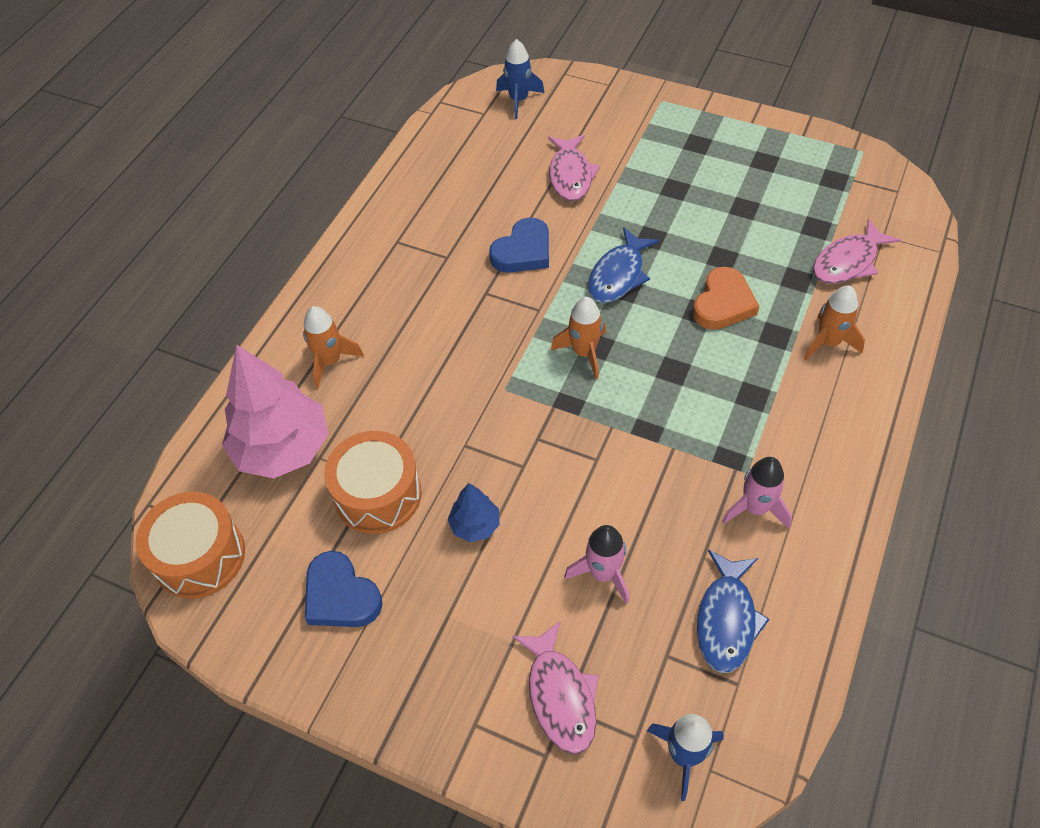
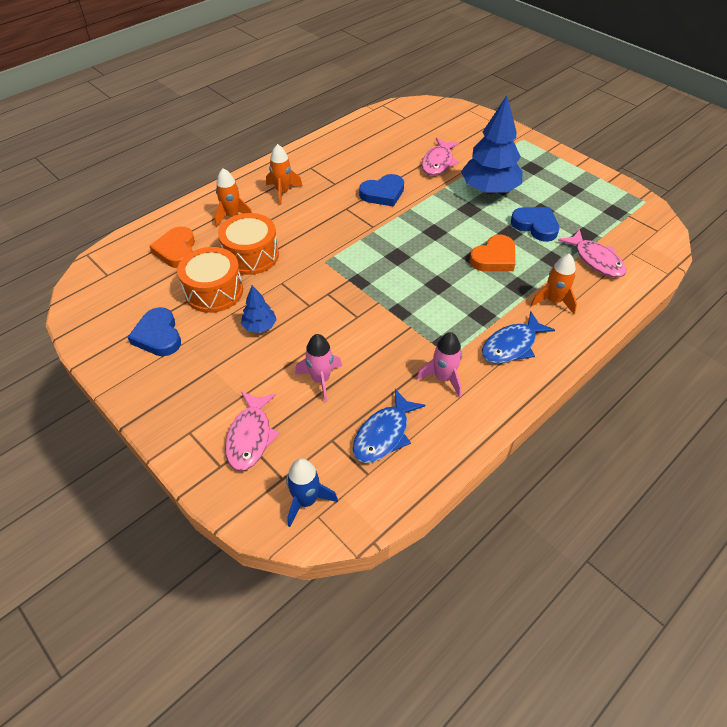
camera: 20 degrees right, 5 degrees down
(199, 556) = (96, 289): orange drum -> orange drum (251, 255)
(282, 448) = (176, 250): pink tree -> orange heart
(519, 100) = (431, 116): blue rocket -> none
(584, 352) = (386, 257): orange rocket -> orange rocket (283, 191)
(618, 275) = (435, 223): blue fish -> blue fish (511, 346)
(661, 198) = (489, 190): none -> blue tree
(749, 235) = (535, 226): none -> blue heart
(848, 262) = (596, 260): pink fish -> pink fish turned 105 degrees counterclockwise

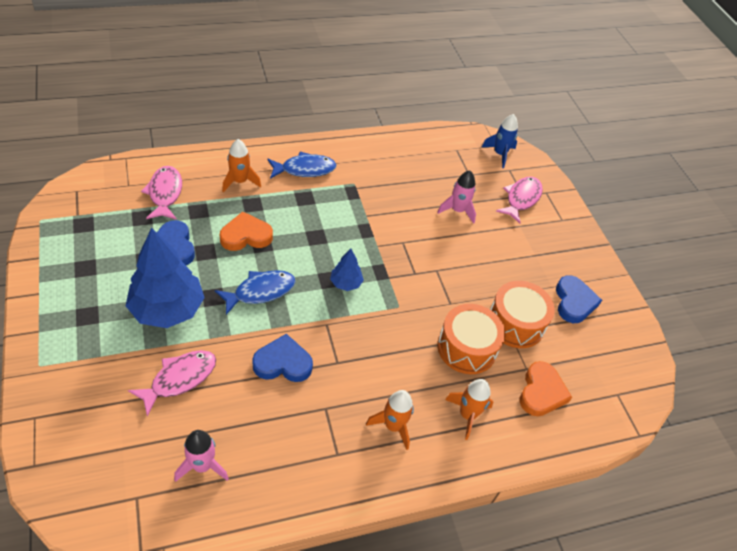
camera: 160 degrees left, 0 degrees up
(260, 326) = (486, 271): blue tree -> blue tree (346, 283)
(384, 434) = (434, 162): blue fish -> blue fish (260, 291)
(443, 378) = (371, 173): pink rocket -> pink rocket (202, 466)

